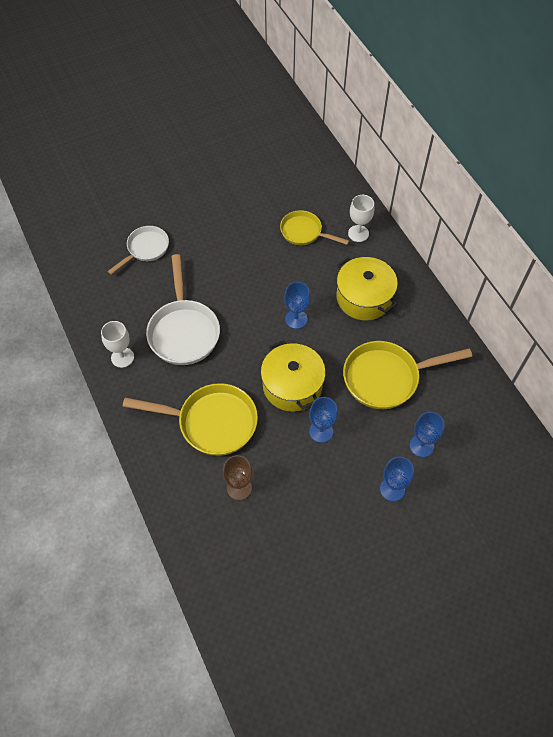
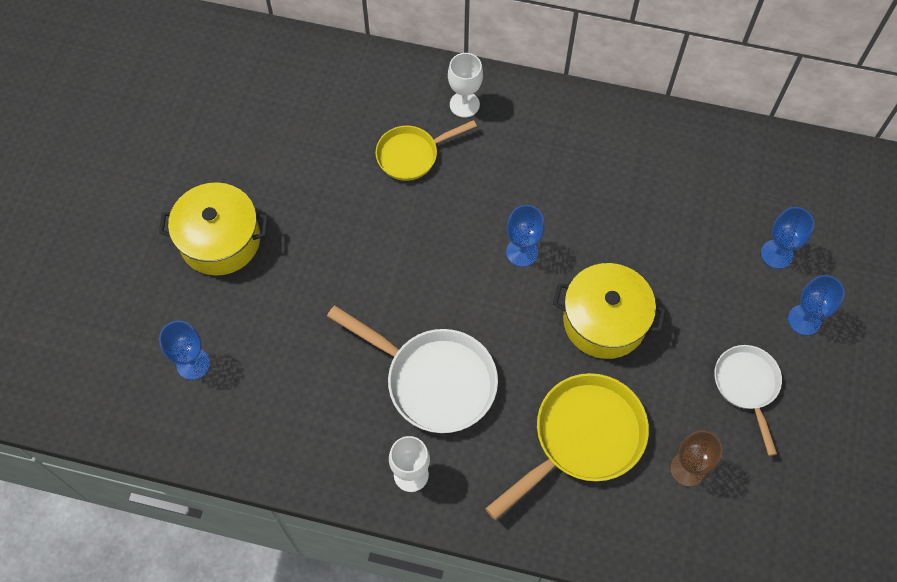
camera: 50 degrees left, 5 degrees up
(145, 249) = (274, 338): white pan -> white pan (747, 386)
(321, 431) = (684, 335): blue goblet -> blue goblet (193, 364)
(364, 298) = (554, 165): yellow pot -> yellow pot (220, 240)
(386, 378) = (672, 223): yellow pan -> none

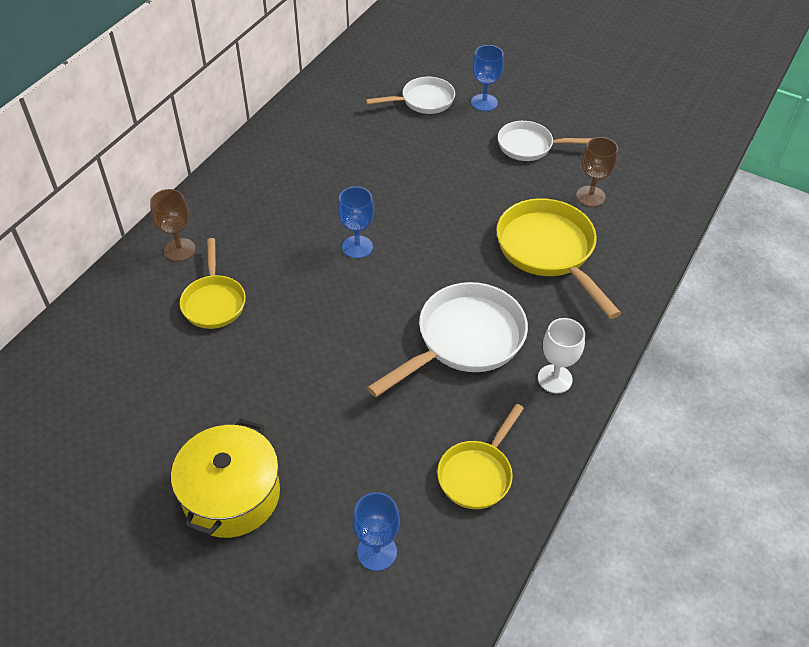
camera: 75 degrees left, 15 degrees down
(285, 426) = (477, 474): none -> yellow pan
(464, 104) = (179, 250): white goblet -> brown goblet
(604, 321) = (445, 211): yellow pot -> none
(776, 254) = (423, 101): blue goblet -> white pan

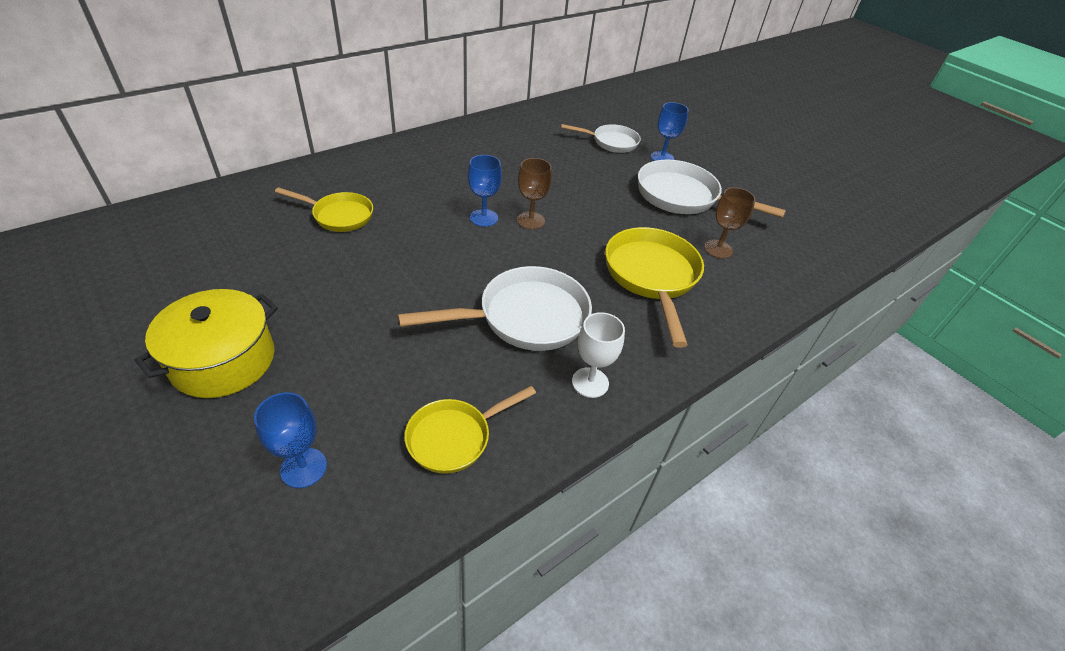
camera: 20 degrees right, 5 degrees down
(179, 250) = (344, 174): brown goblet -> brown goblet (530, 220)
(214, 302) = (339, 216): yellow pan -> yellow pan turned 90 degrees counterclockwise
(529, 146) = (683, 197): white pan -> white pan, size x1.62

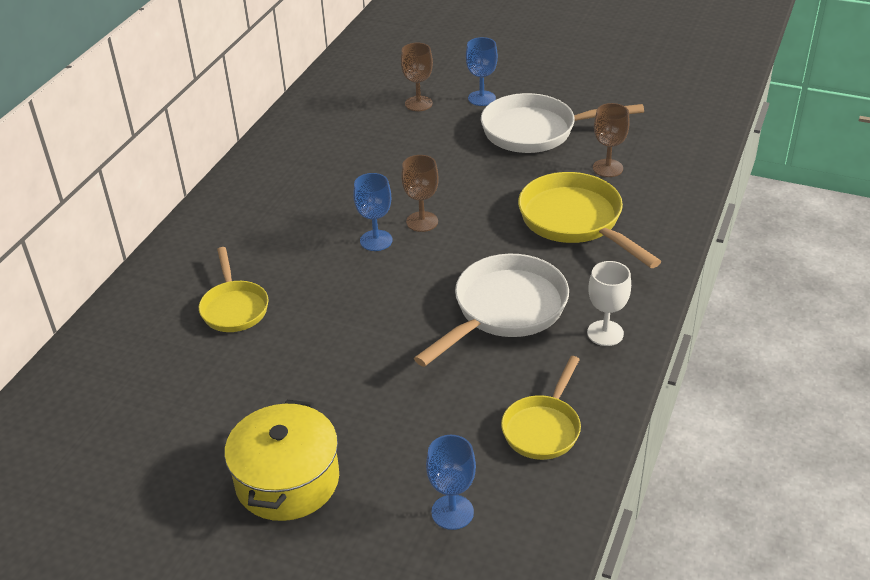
camera: 25 degrees left, 5 degrees down
(339, 216) = (234, 307): yellow pan -> yellow pan turned 90 degrees clockwise
(611, 142) = (418, 103): white pan -> brown goblet

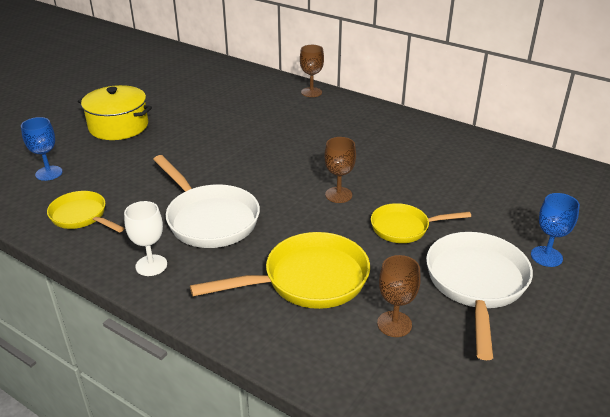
camera: 100 degrees right, 5 degrees down
(234, 307) = (273, 117): yellow pan -> yellow pan (404, 228)
(376, 240) = (322, 172): blue goblet -> none
(418, 103) = (533, 214): brown goblet -> brown goblet (311, 92)

